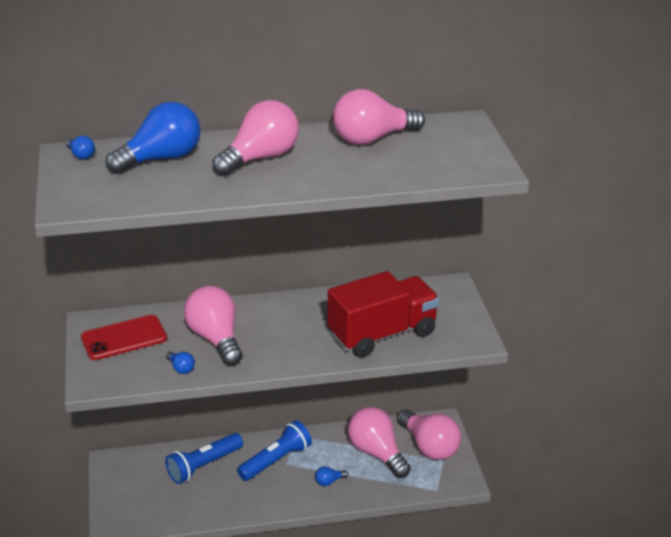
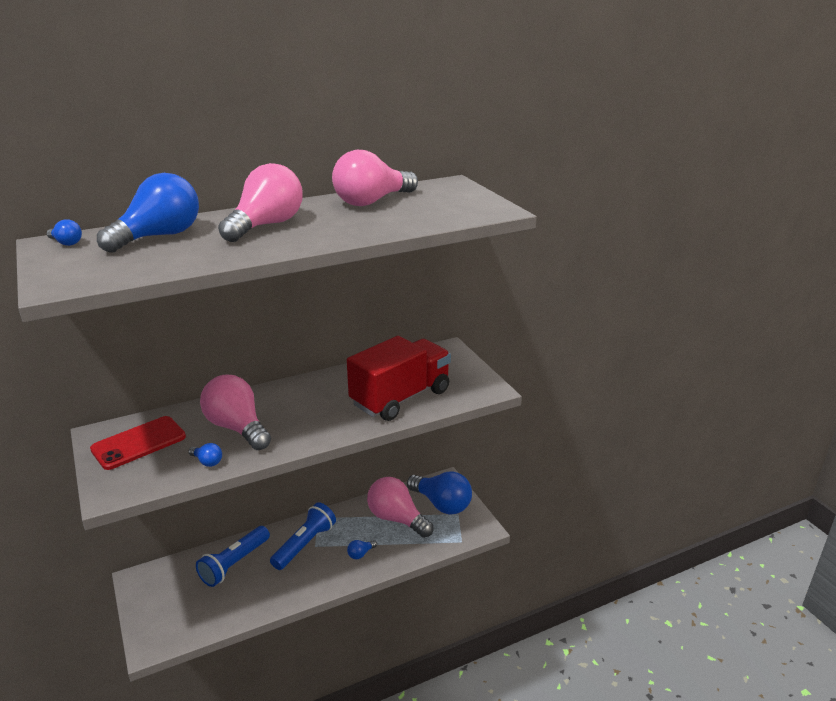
camera: 15 degrees left, 5 degrees down
(429, 446) = (442, 504): pink light bulb -> blue light bulb

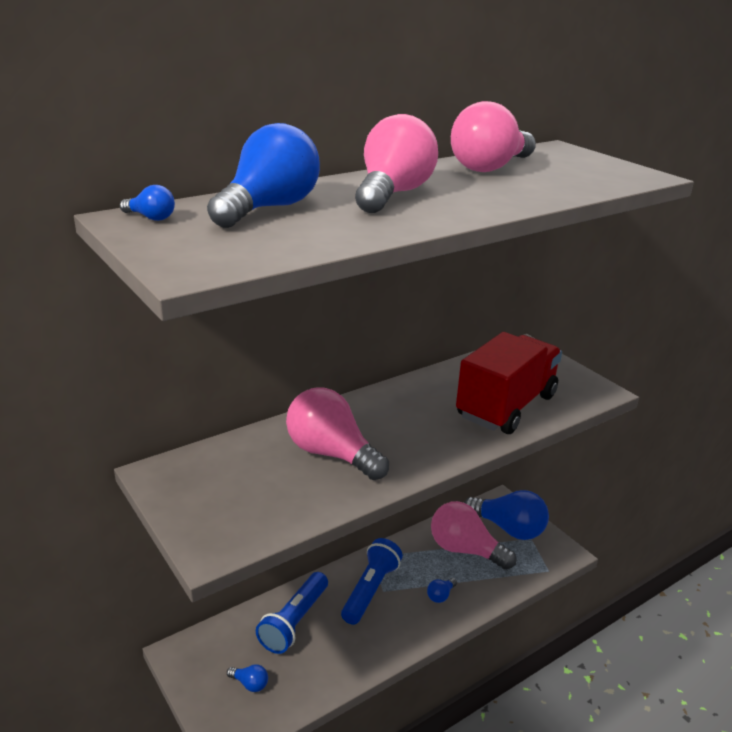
camera: 10 degrees left, 0 degrees up
(139, 443) = (215, 481): red phone -> none
(207, 462) = (317, 499): blue light bulb -> blue light bulb (250, 684)

